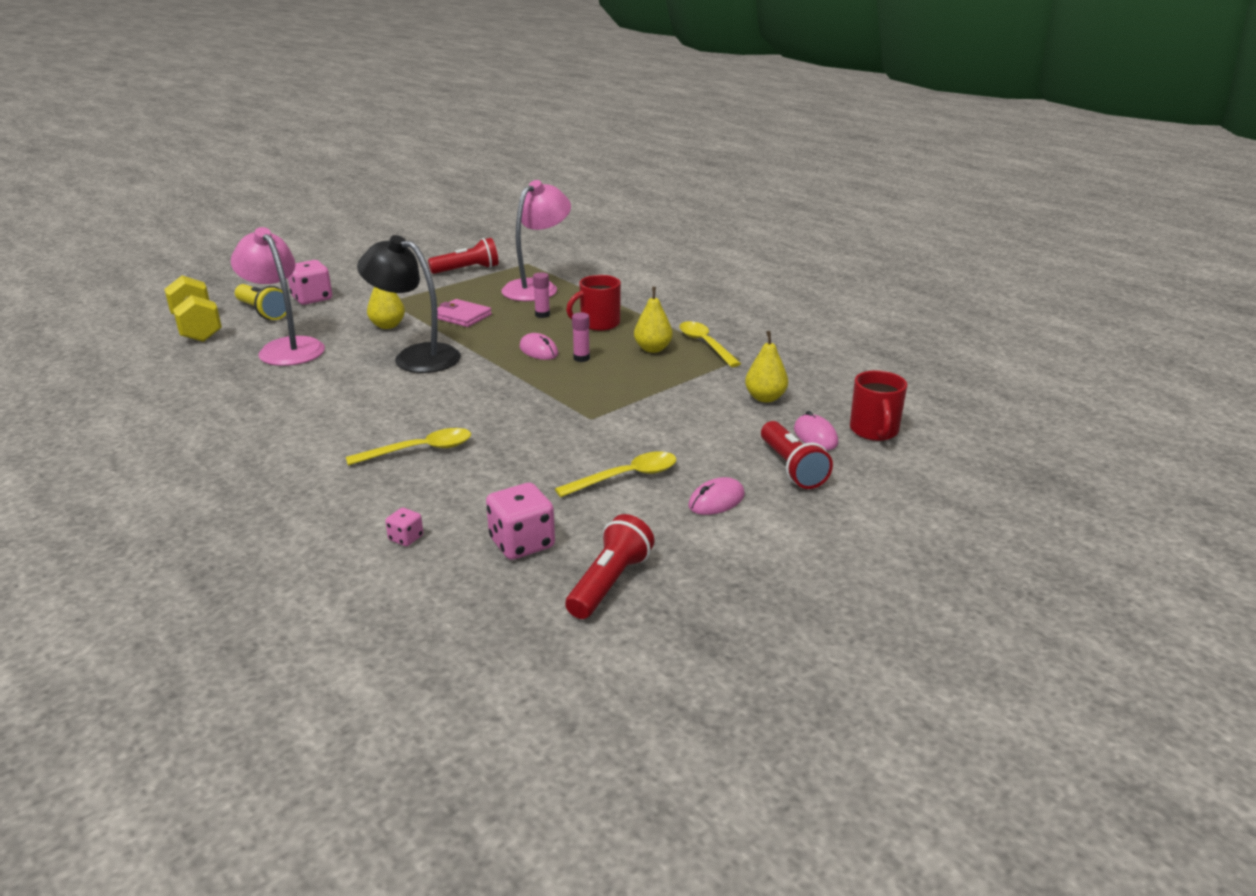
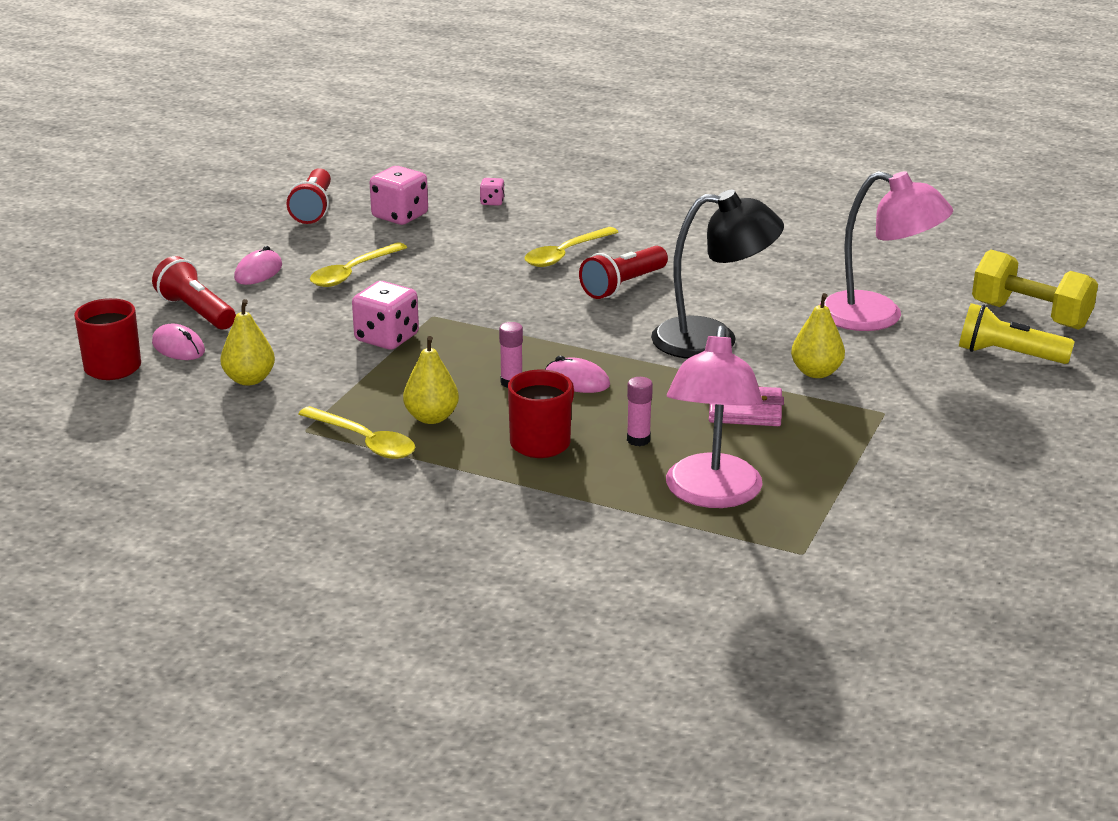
camera: 155 degrees right, 0 degrees up
(312, 298) = (993, 390): pink dice -> pink dice (386, 338)
(467, 270) = (875, 507): red flashlight -> red flashlight (623, 286)

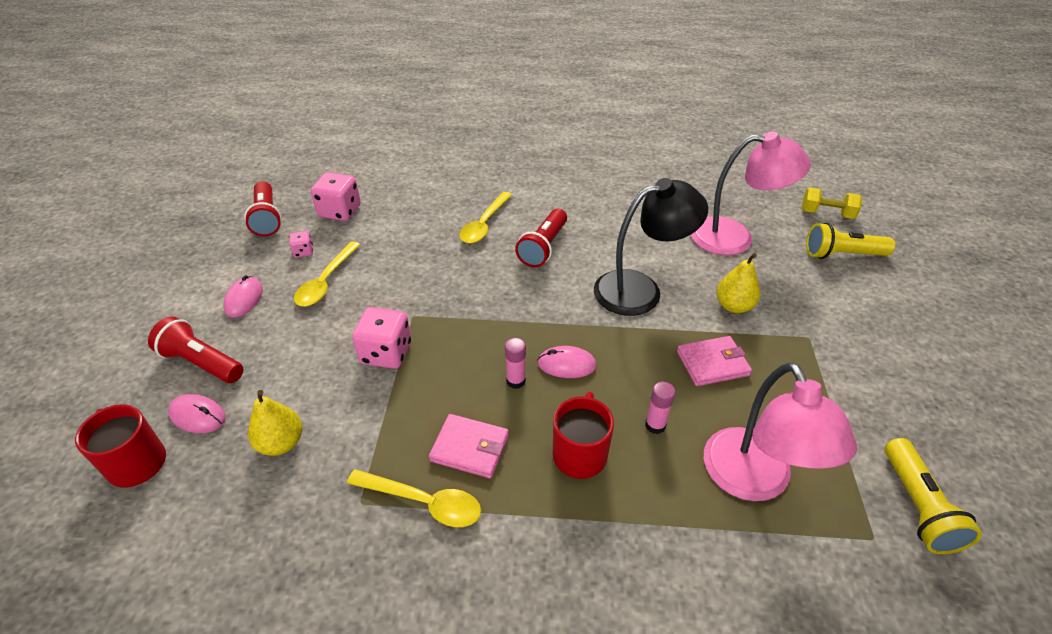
camera: 20 degrees left, 15 degrees up
(431, 417) = (470, 448): yellow pear -> pink wallet
(492, 202) = (404, 183): pink dice -> pink dice (303, 252)
(874, 545) = (917, 506): none -> yellow flashlight
(1030, 316) = (826, 213): yellow dumbbell -> yellow dumbbell, size x0.64

